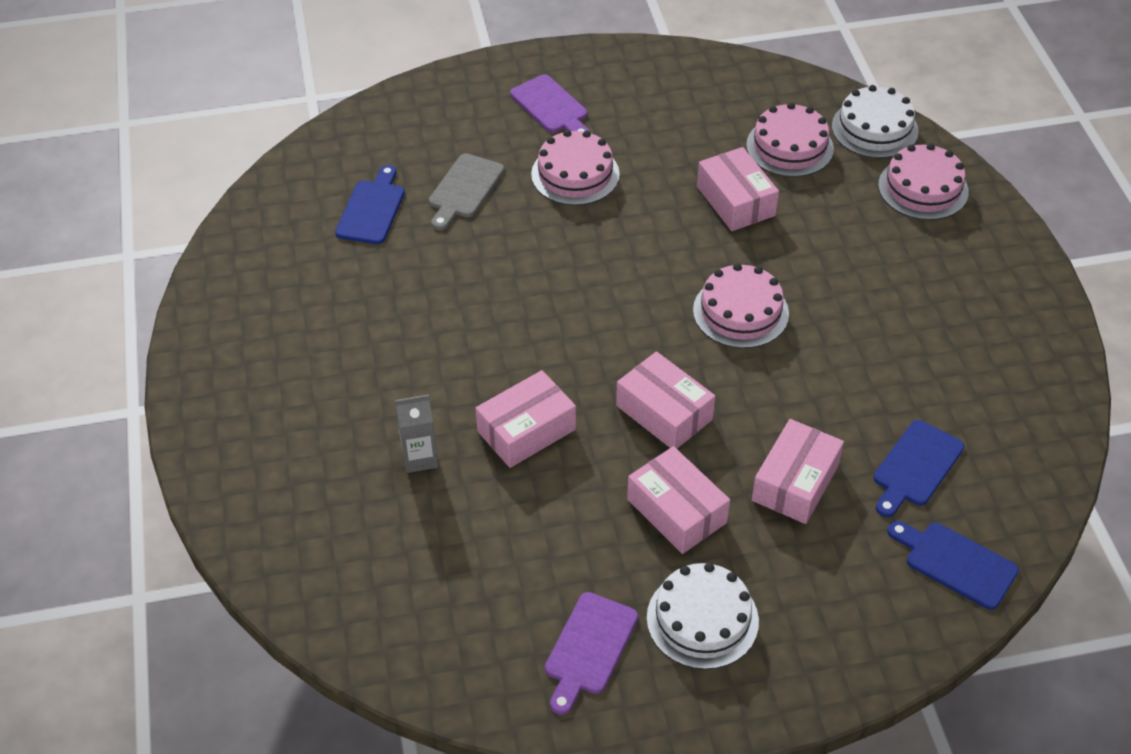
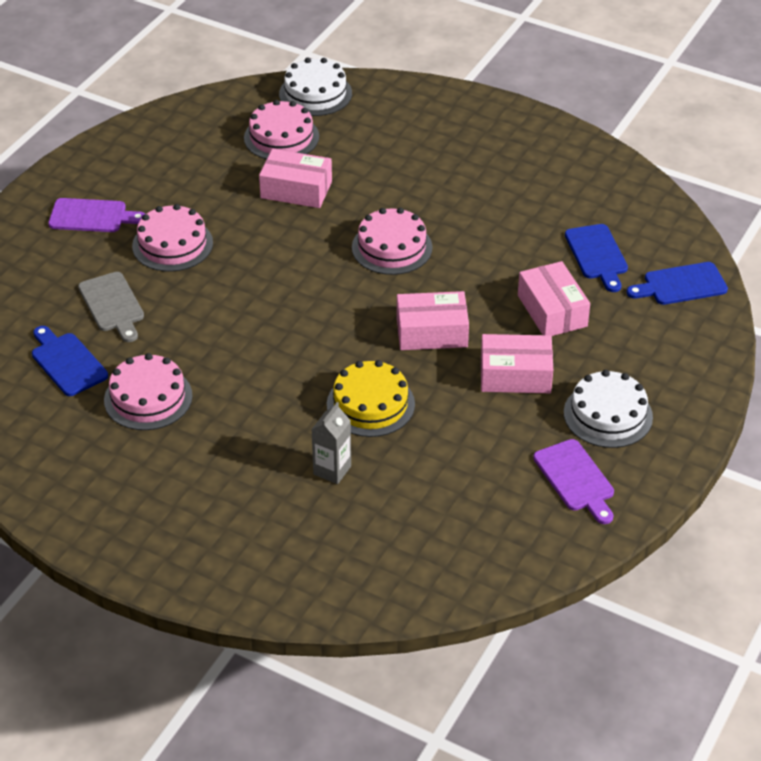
camera: 50 degrees left, 5 degrees down
(526, 430) = (370, 404): pink box -> yellow cake
(923, 188) = (391, 108): pink cake -> pink cake (148, 398)

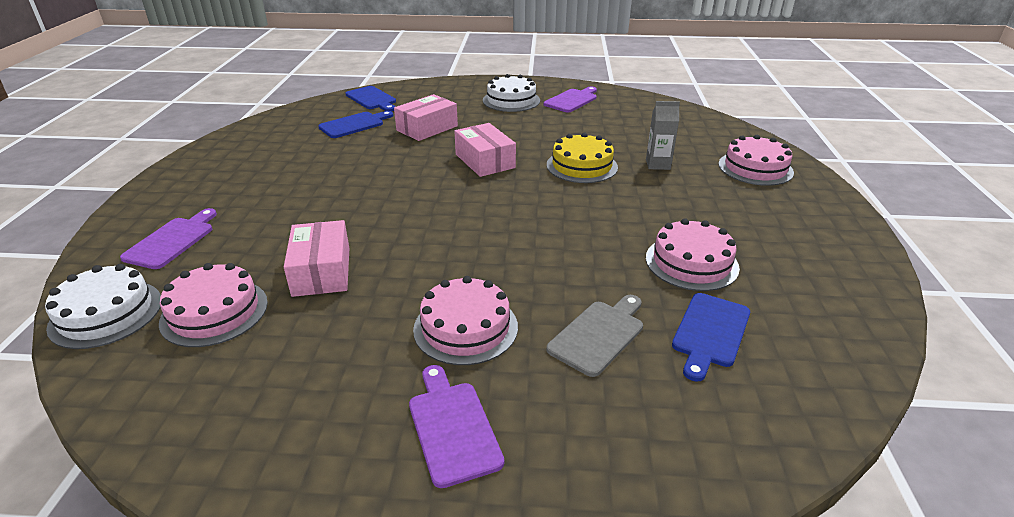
camera: 115 degrees left, 10 degrees down
(392, 247) = (391, 198): pink cake -> pink cake (755, 168)
(399, 121) = (172, 241): none -> purple cutting board
(515, 375) = (502, 128): pink box -> none

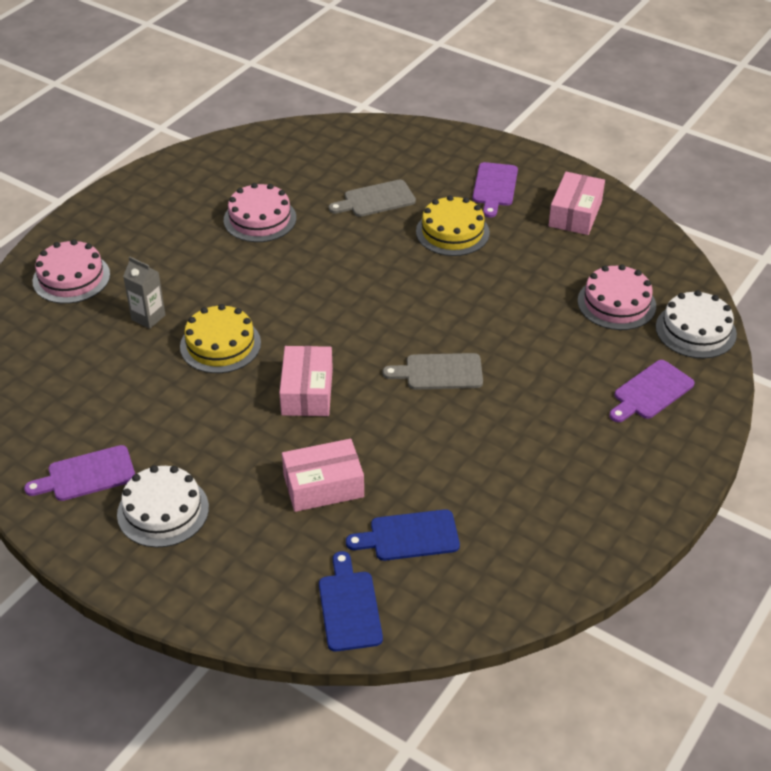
camera: 150 degrees left, 10 degrees up
(321, 271) = (530, 310): pink box -> pink box (575, 214)
(388, 199) = (439, 372): none -> grey cutting board
(465, 327) = (452, 232): pink cake -> yellow cake
(710, 332) = (310, 178): blue cutting board -> none

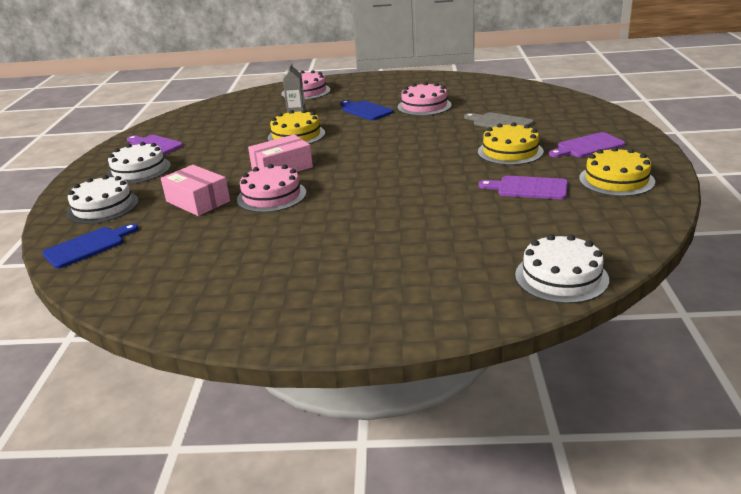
camera: 60 degrees right, 15 degrees down
(248, 571) = (103, 207): none -> white cake
(409, 536) = (171, 243): blue cutting board -> blue cutting board (365, 110)
(439, 372) = (353, 197): grey cutting board -> none
(575, 214) = (616, 180): pink box -> yellow cake
(616, 303) = (535, 231): pink cake -> pink cake (271, 196)
(651, 392) = (443, 282): purple cutting board -> purple cutting board (528, 188)

